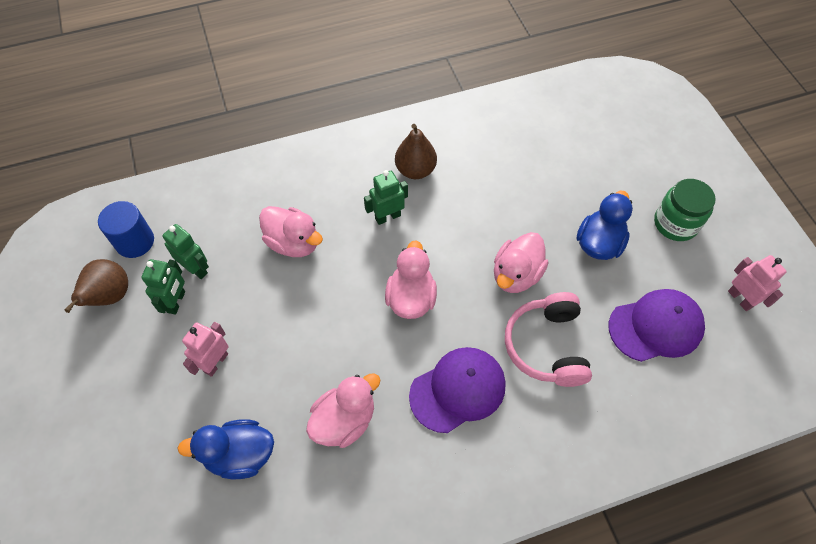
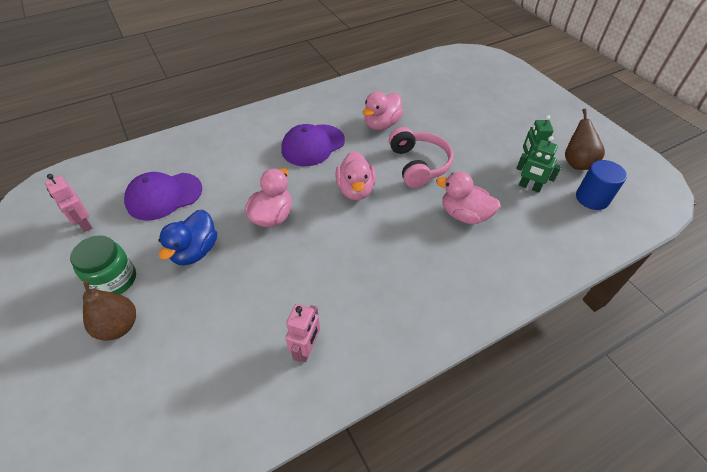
camera: 170 degrees right, 10 degrees down
(216, 363) = (476, 139): pink robot -> pink robot (307, 349)
(240, 455) = (436, 105): blue duck -> none
(387, 217) = (392, 247): green robot -> none
(415, 170) = (377, 297): brown pear -> brown pear (119, 326)
(546, 346) = (251, 174): pink headphones -> pink headphones (418, 165)

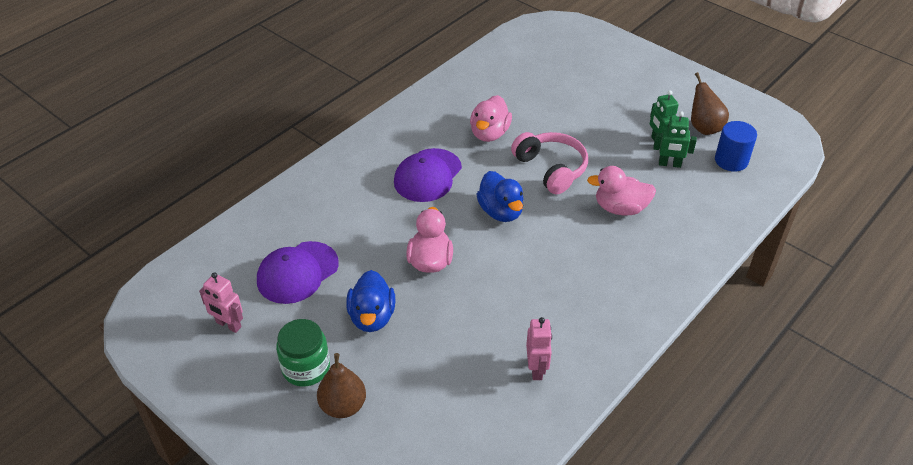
camera: 20 degrees left, 5 degrees down
(355, 190) = (501, 211): pink duck -> blue duck

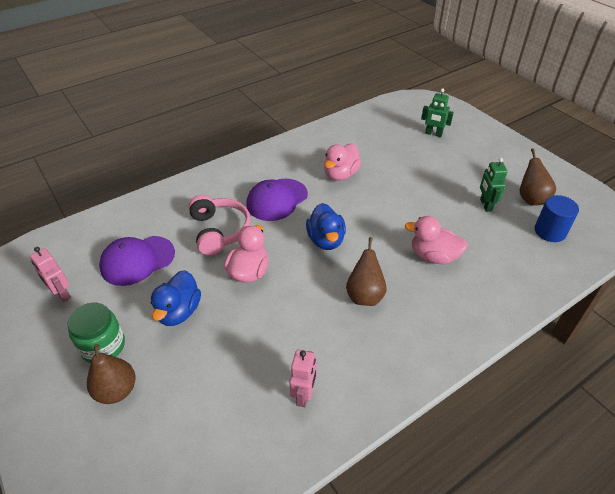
camera: 15 degrees right, 0 degrees up
(551, 169) = (382, 211): pink headphones -> pink headphones (219, 231)
(563, 262) = (365, 295): none -> brown pear
(669, 164) = (490, 225): green robot -> green robot (433, 134)

